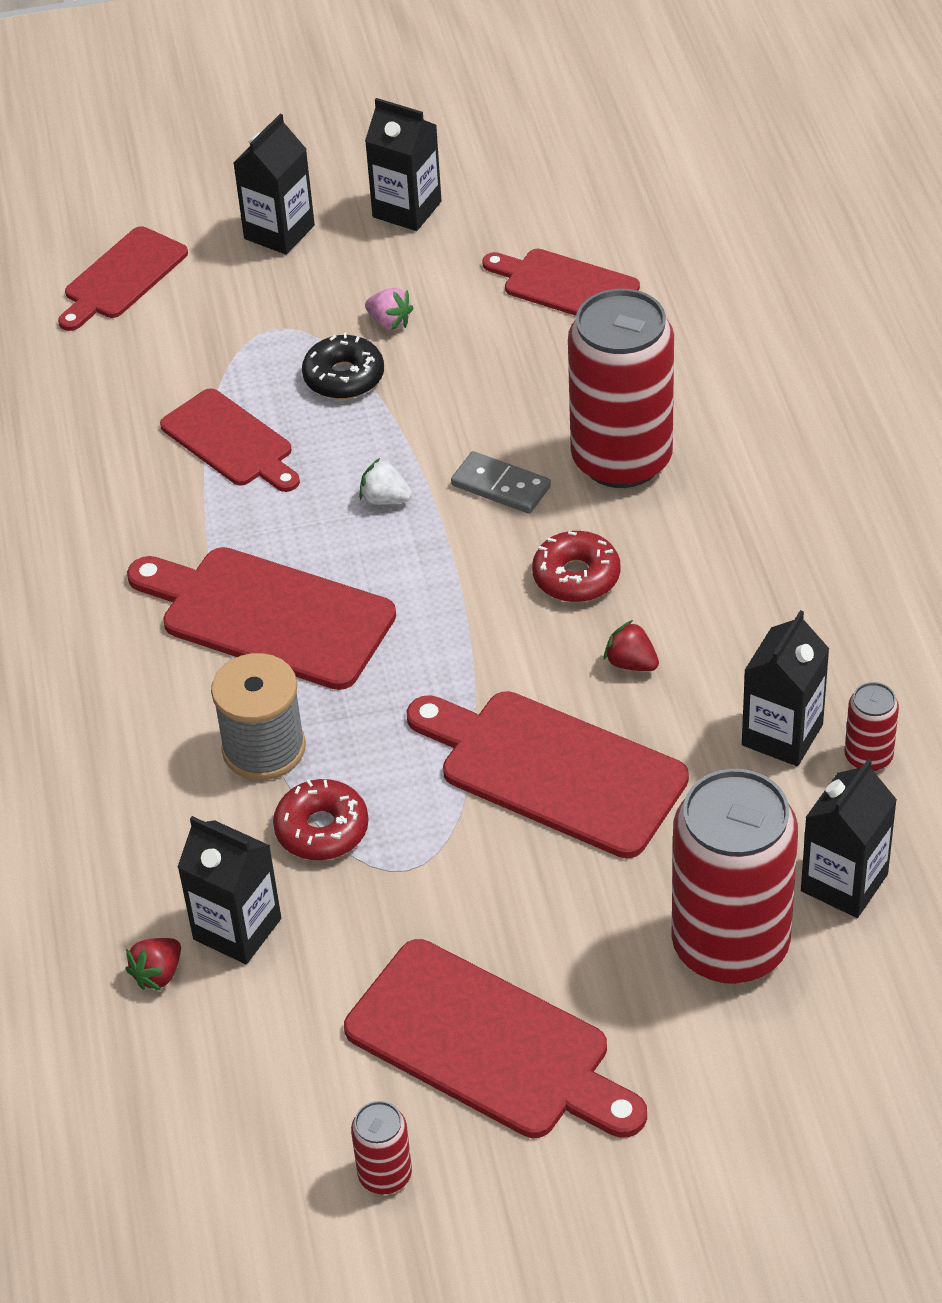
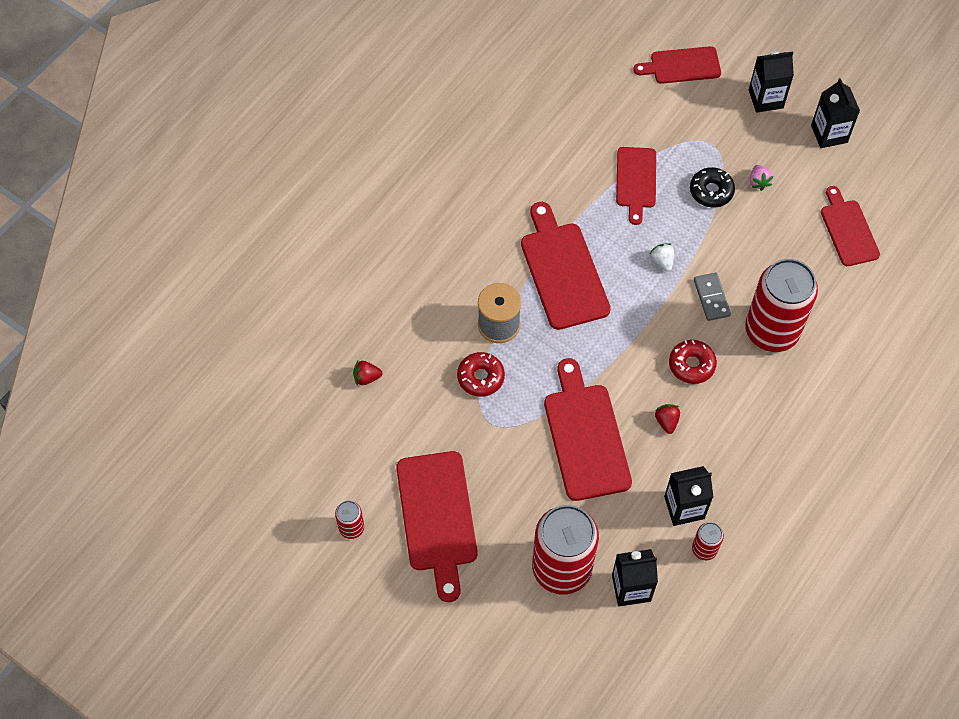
camera: 45 degrees right, 15 degrees up
(237, 929) = (410, 387): black carton -> none

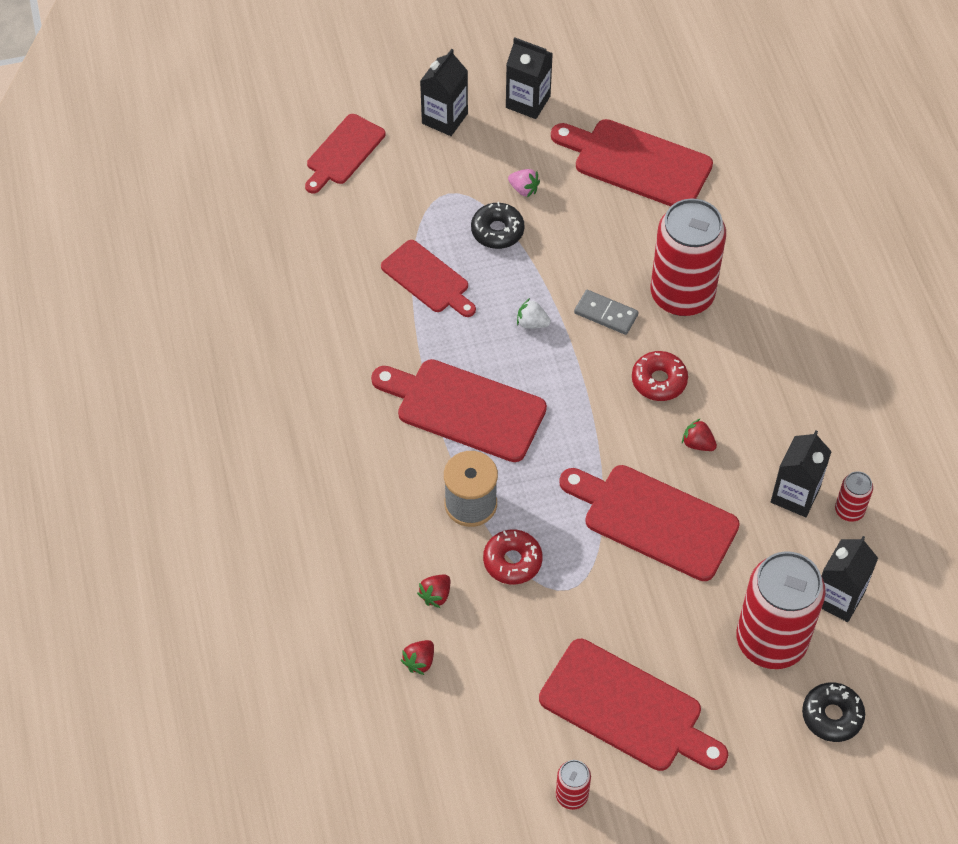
camera: 50 degrees left, 5 degrees down
(418, 353) = (436, 595): none -> red strawberry
(540, 643) = (832, 716): none -> black donut
(848, 230) = (637, 163): red cutting board -> red cutting board, size x1.56

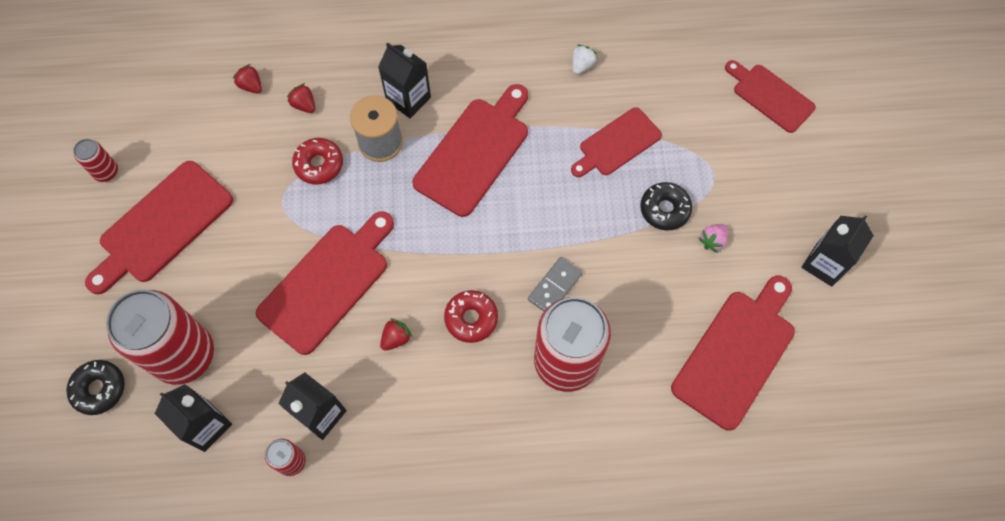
camera: 100 degrees right, 10 degrees up
(444, 118) = (806, 185): black carton -> black carton (408, 99)
(532, 323) = (555, 221): white strawberry -> white strawberry (582, 65)

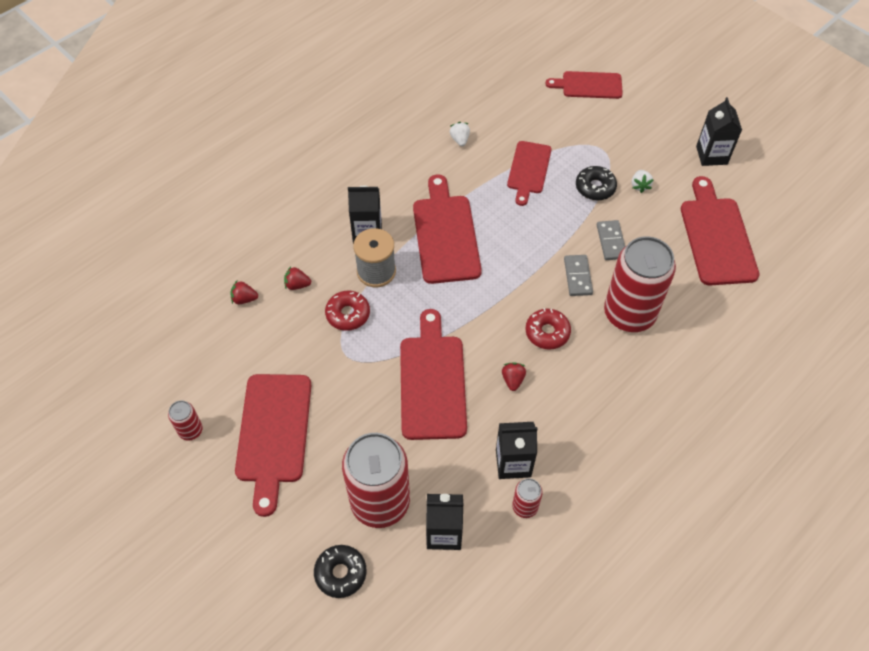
camera: 40 degrees left, 10 degrees down
(623, 277) = (611, 241): none -> grey domino
(712, 241) = (640, 186): pink strawberry -> white strawberry

